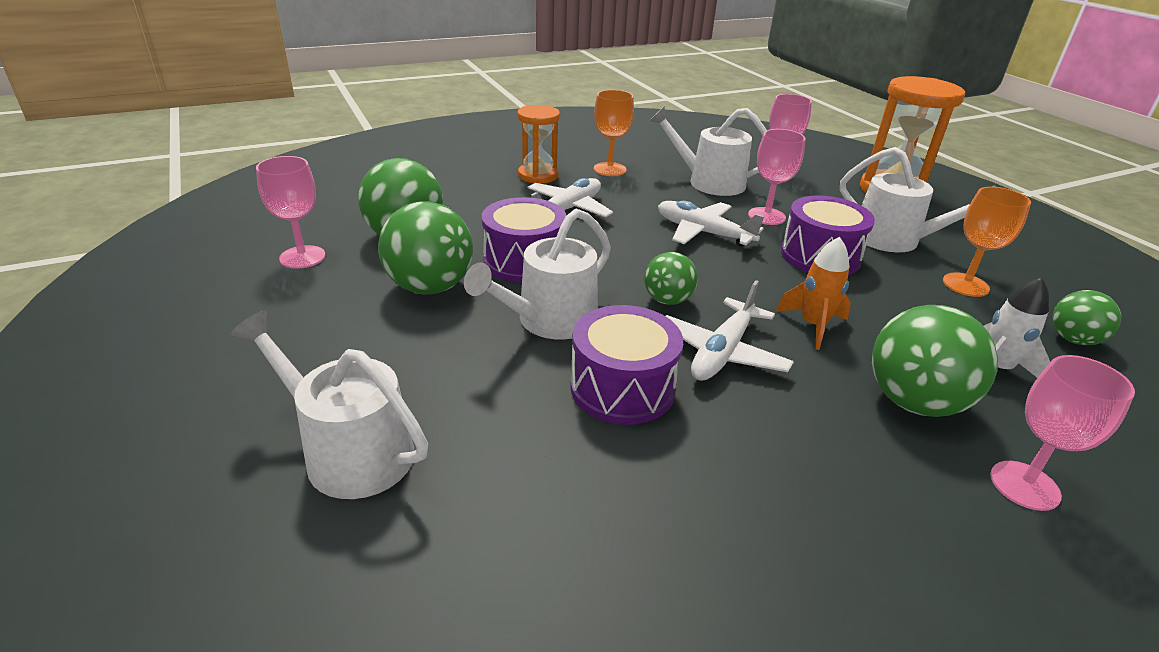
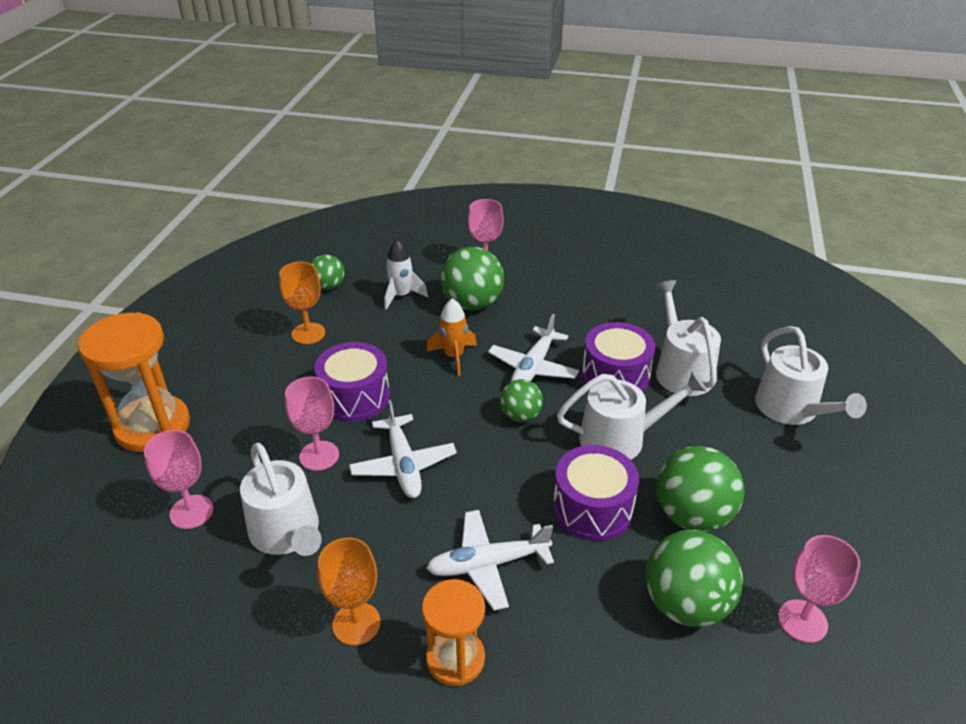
camera: 140 degrees left, 5 degrees up
(722, 352) = (533, 367): white plane -> white plane turned 135 degrees clockwise
(894, 240) = (273, 383): white watering can -> white watering can (681, 370)

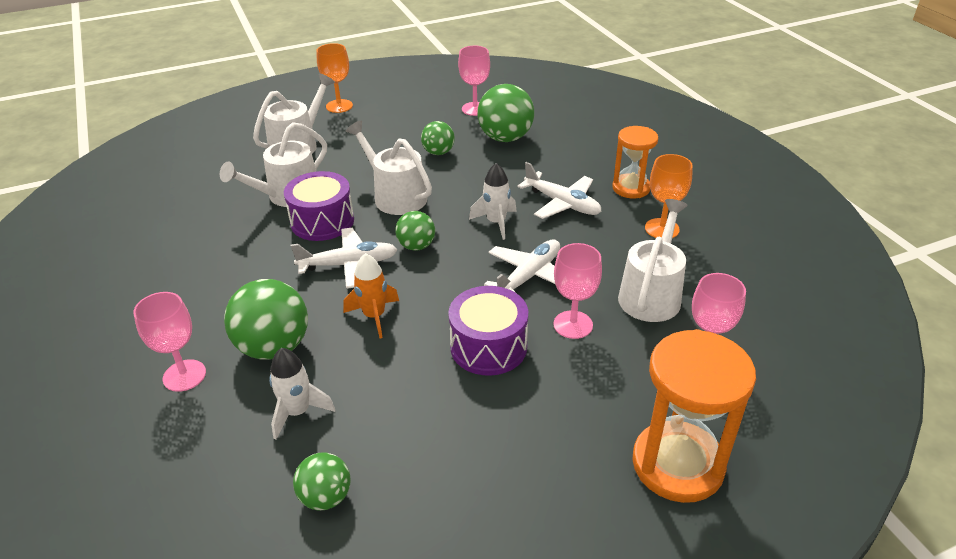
camera: 125 degrees left, 0 degrees up
(308, 333) = (432, 448): orange goblet -> orange goblet (339, 106)
(504, 488) = (496, 223): none -> white rocket
(592, 508) = (473, 185): purple drum -> none
(692, 516) = (438, 152): green ball -> green ball, size x0.58

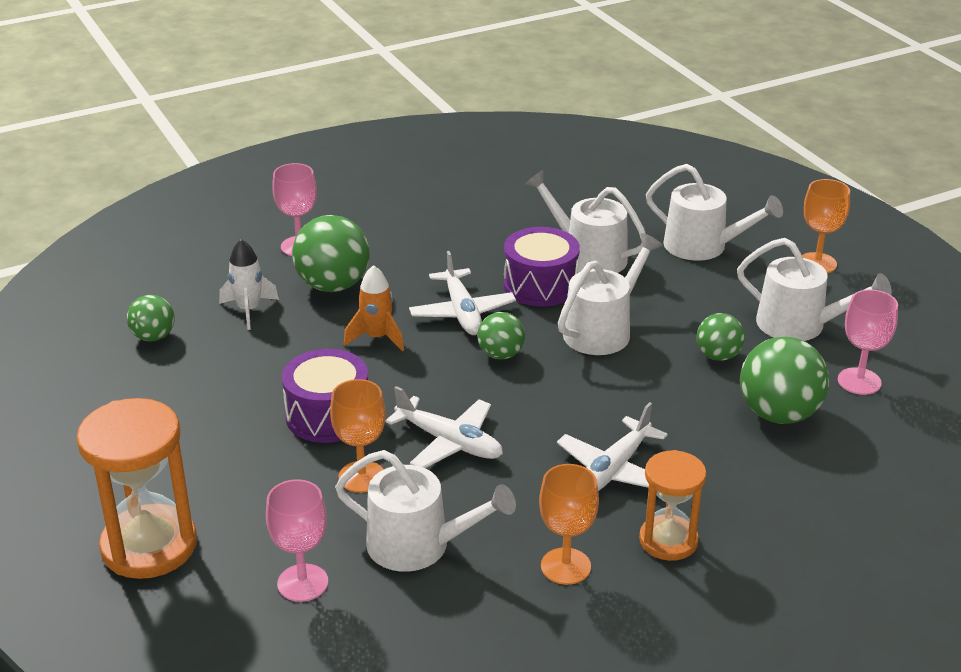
camera: 85 degrees right, 5 degrees down
(410, 120) = (799, 325): none -> white watering can
(496, 223) = (557, 413): white rocket -> none
(573, 325) = (361, 477): pink goblet -> orange goblet

